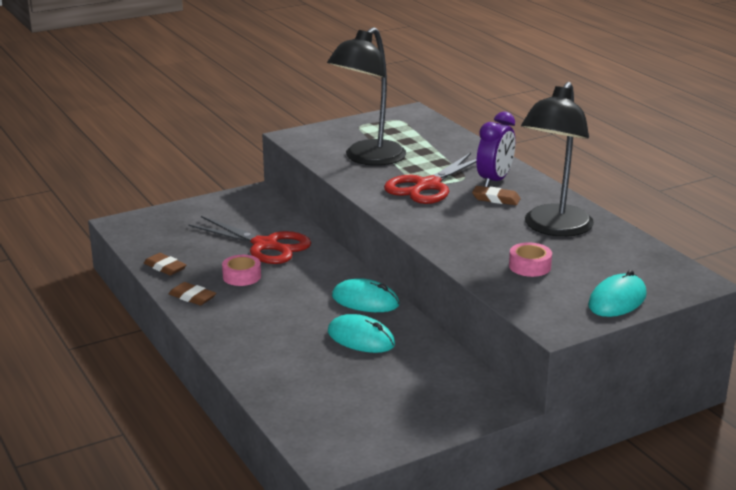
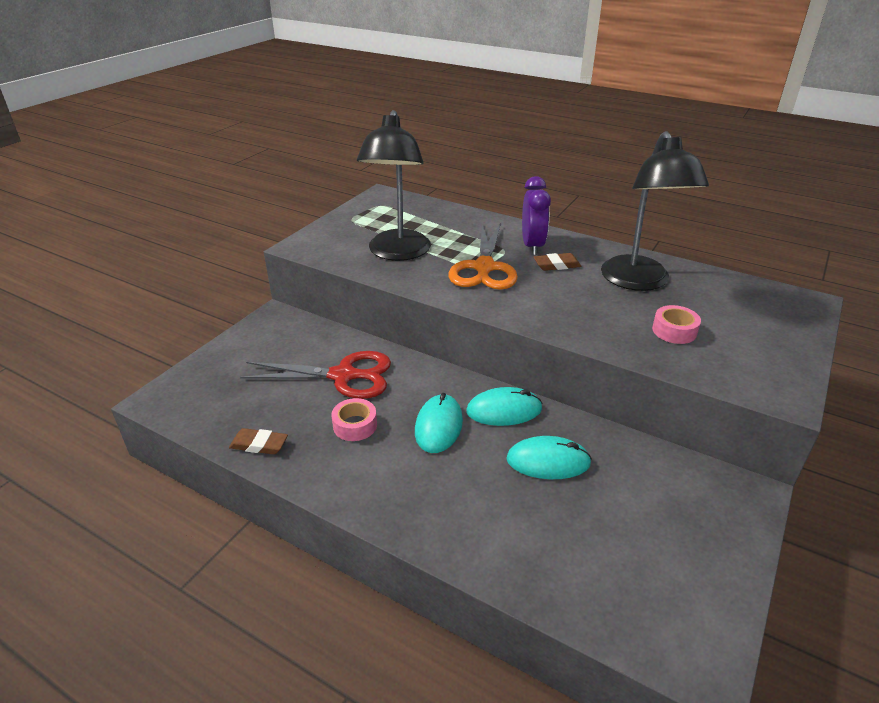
camera: 30 degrees left, 10 degrees up
(192, 297) = (326, 476): brown eraser -> none
(428, 185) = (484, 267): red scissors -> orange scissors
(617, 300) = (785, 344): turquoise mouse -> turquoise mouse (438, 426)

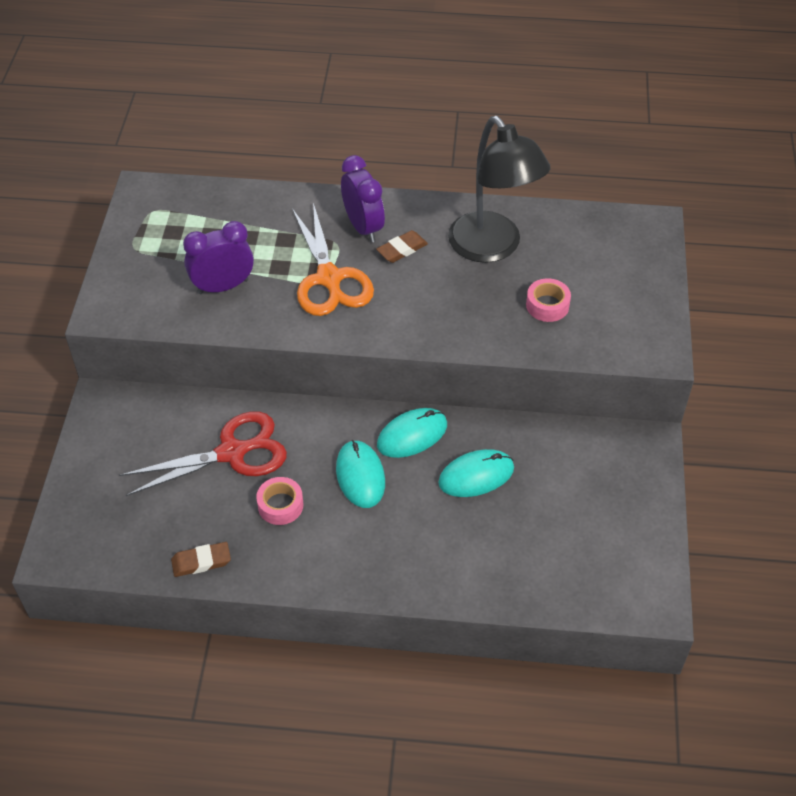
camera: 25 degrees left, 15 degrees up
(397, 253) = (223, 286): black lamp -> purple clock

